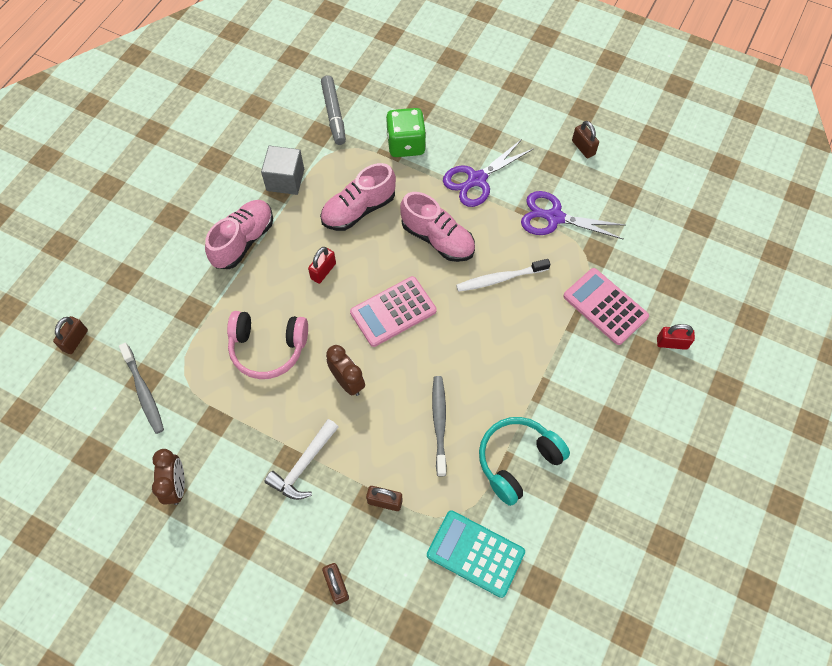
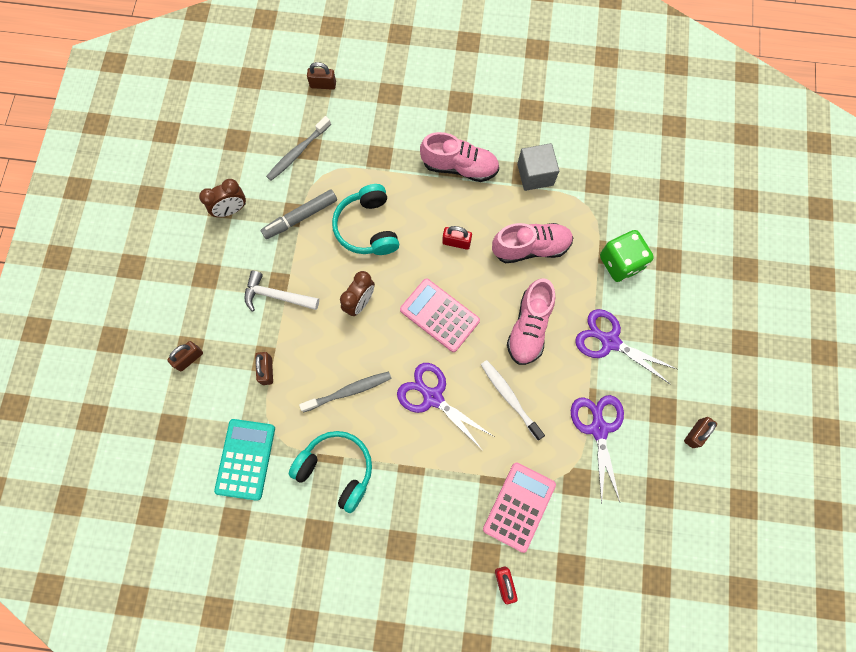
camera: 70 degrees right, 10 degrees up
(268, 348) = (367, 228): pink headphones -> turquoise headphones
(334, 114) = (625, 187): grey marker -> grey marker (300, 217)
(358, 209) = (531, 248): pink shoe -> pink shoe turned 135 degrees clockwise
(475, 345) = (433, 397): none -> purple scissors

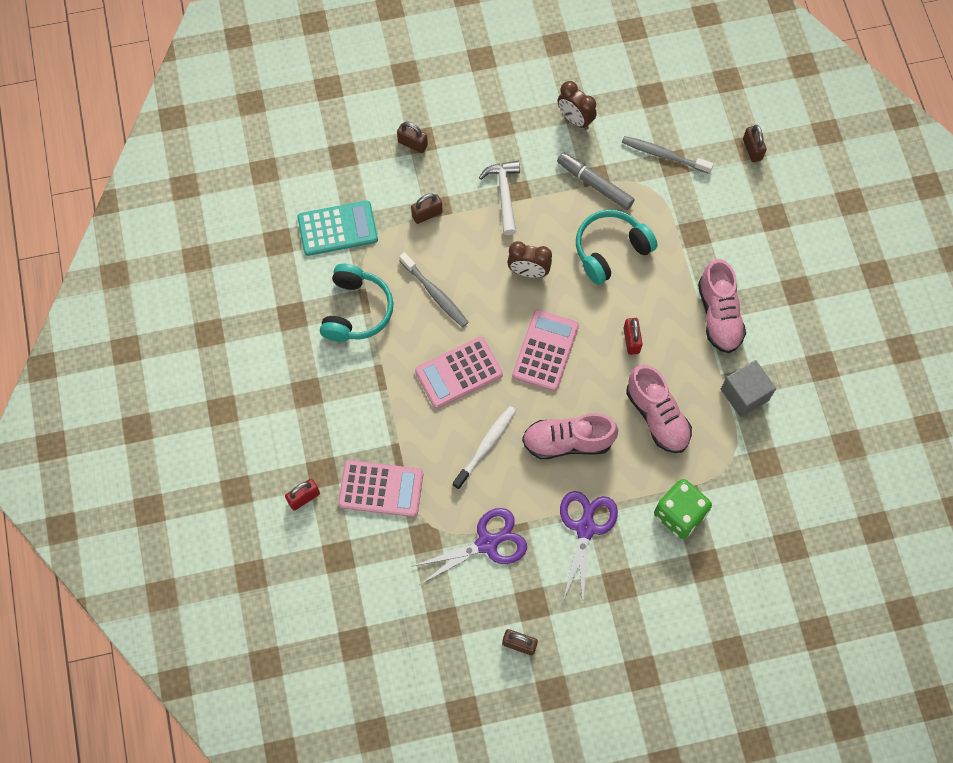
camera: 70 degrees right, 5 degrees down
(433, 397) = (458, 373): purple scissors -> pink calculator

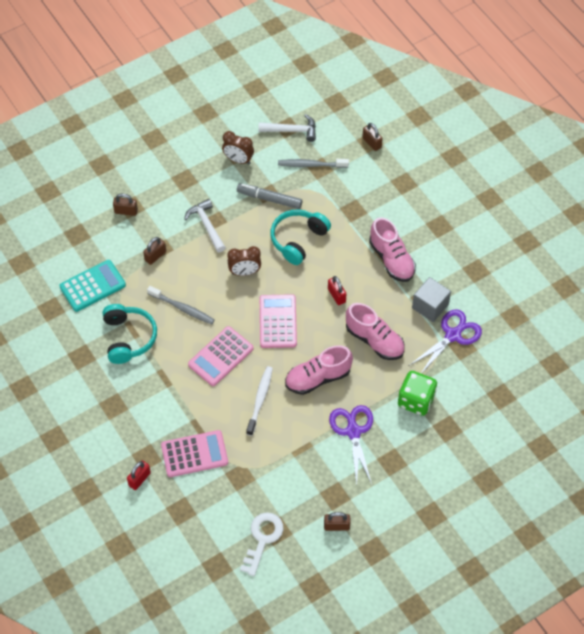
camera: 20 degrees left, 10 degrees down
(423, 628) = (262, 539): none -> white key
(487, 543) = (286, 465): purple scissors -> purple scissors (453, 335)
(656, 101) = (291, 130): none -> white hammer

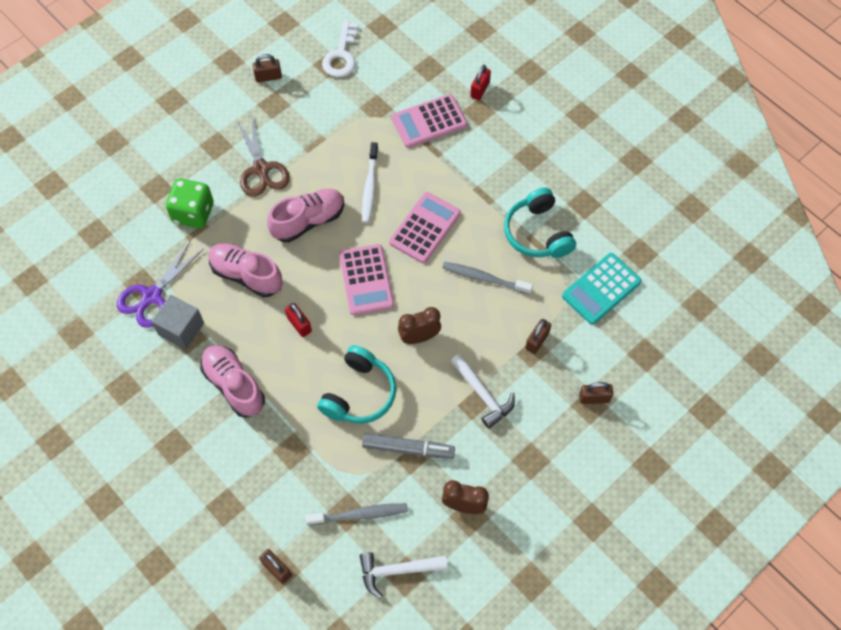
camera: 170 degrees right, 5 degrees up
(353, 431) = (261, 169): purple scissors -> brown scissors

